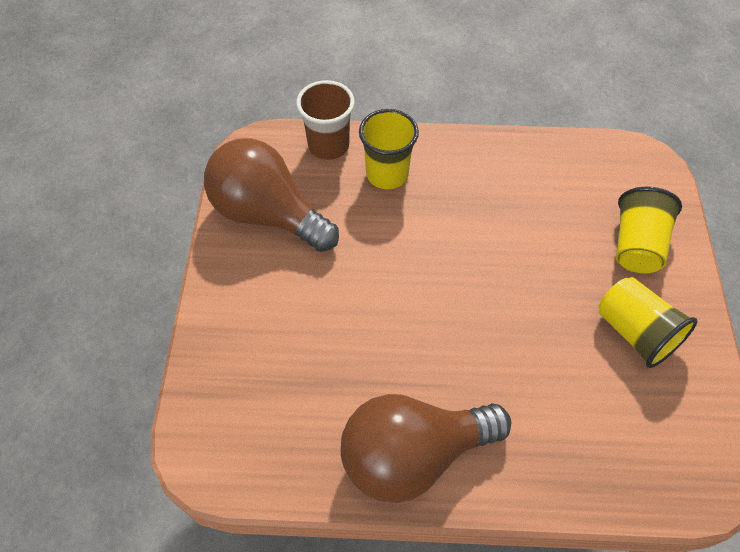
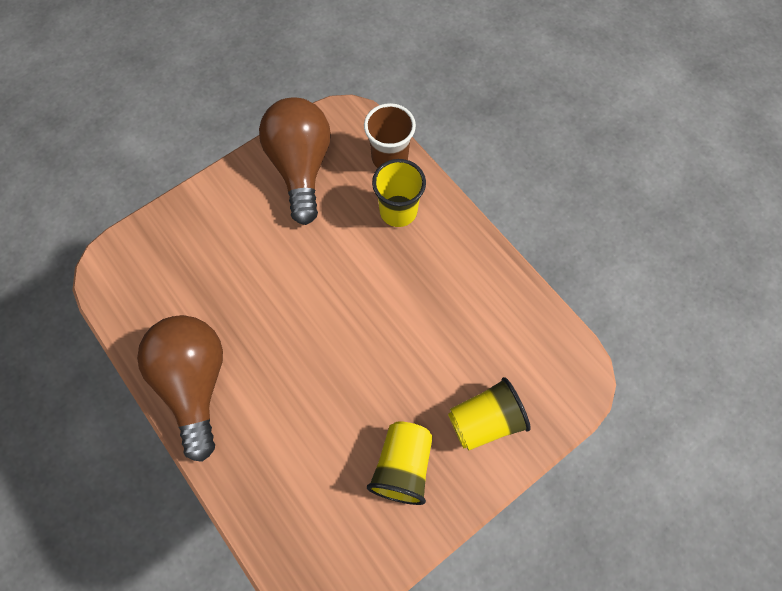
camera: 50 degrees right, 10 degrees up
(413, 455) = (195, 382): brown light bulb -> brown light bulb turned 45 degrees clockwise

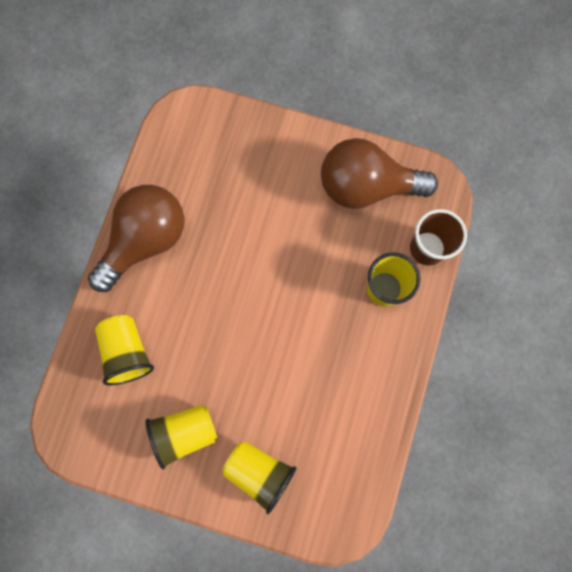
camera: 55 degrees right, 10 degrees up
(287, 471) = (127, 352): none -> yellow cup
(301, 167) = (366, 186): brown light bulb -> brown light bulb turned 135 degrees counterclockwise

